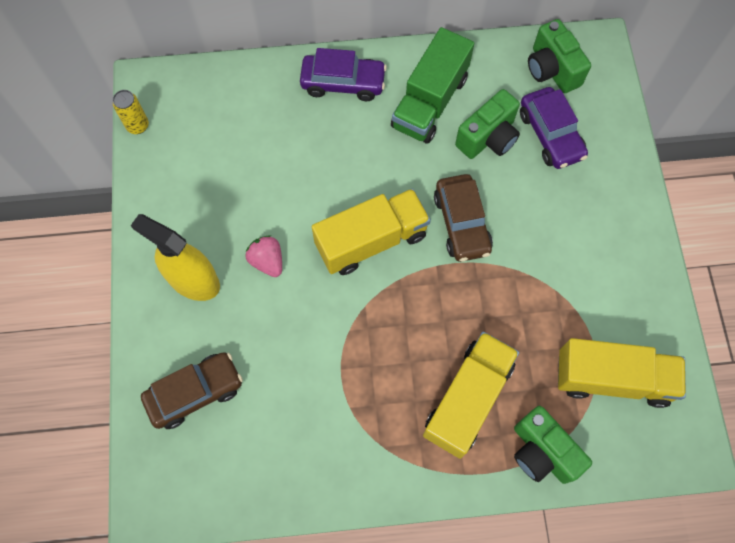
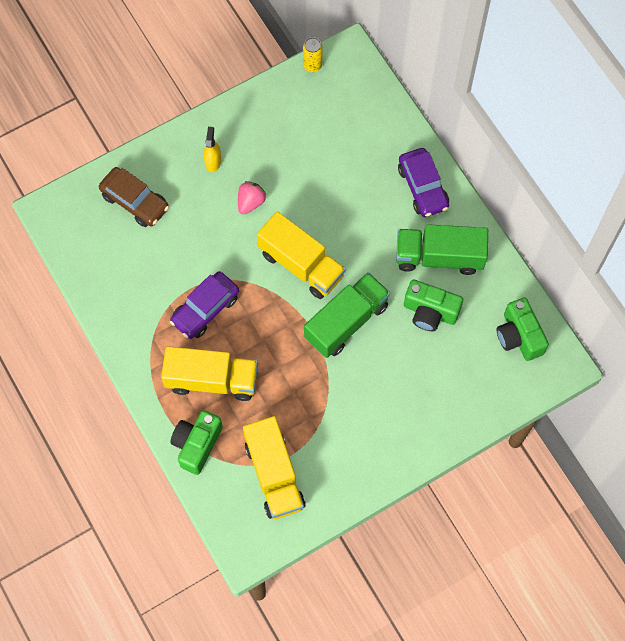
camera: 65 degrees right, 0 degrees up
(193, 280) = (213, 161): yellow spray bottle -> yellow spray bottle, size x0.54
(461, 223) = (346, 322): brown car -> green truck
(550, 135) = (457, 357): purple car -> purple car (205, 309)
(552, 69) = (518, 336): green camera -> green camera turned 60 degrees counterclockwise

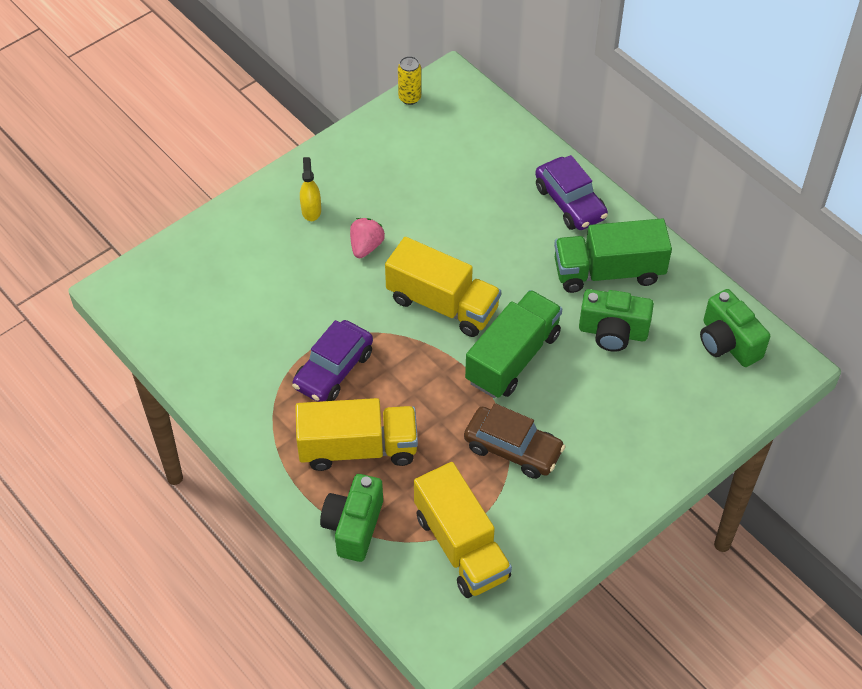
camera: 10 degrees left, 15 degrees down
(135, 201) = (223, 265): brown car -> brown car (513, 449)

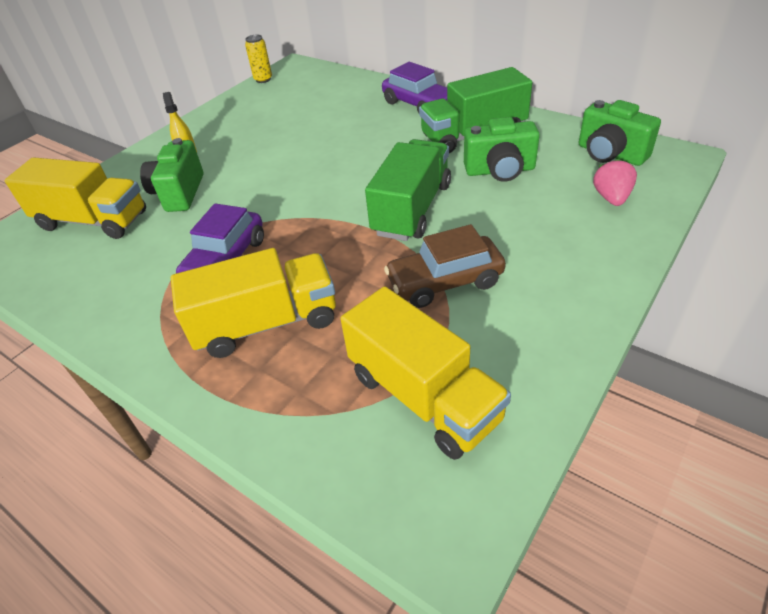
camera: 10 degrees left, 10 degrees down
(353, 526) = (277, 410): green camera -> green camera (179, 193)
(366, 246) = (243, 166): pink strawberry -> pink strawberry (611, 198)
(442, 304) = (328, 187): yellow truck -> yellow truck (93, 221)
(513, 449) = (445, 282): brown car -> brown car turned 150 degrees clockwise

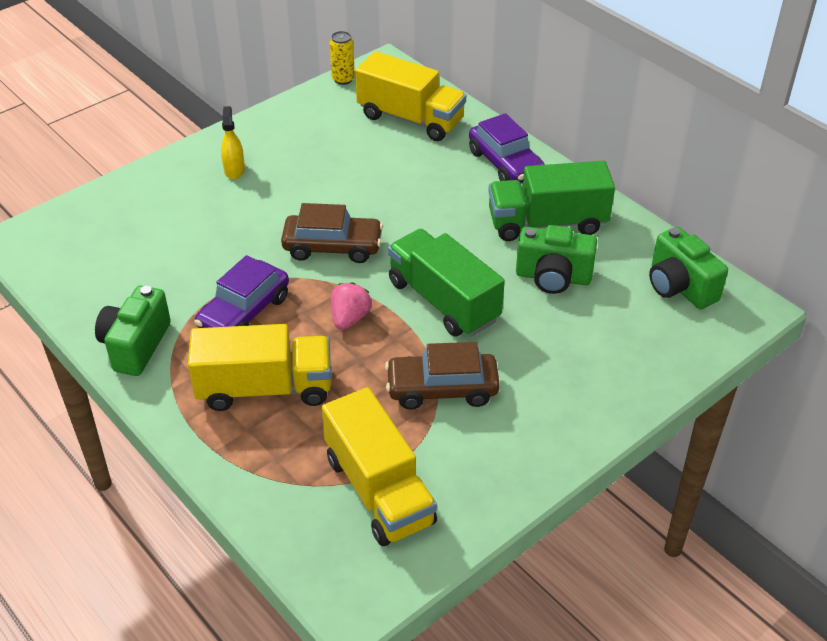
camera: 10 degrees right, 0 degrees up
(93, 221) = (124, 232): yellow truck -> yellow truck (410, 119)
(179, 193) = (215, 220): green camera -> green camera (136, 346)
(294, 190) = (332, 247): none -> brown car
(412, 209) = (443, 301): green truck -> green truck turned 75 degrees counterclockwise
(611, 198) = (649, 340): pink strawberry -> pink strawberry (350, 318)

